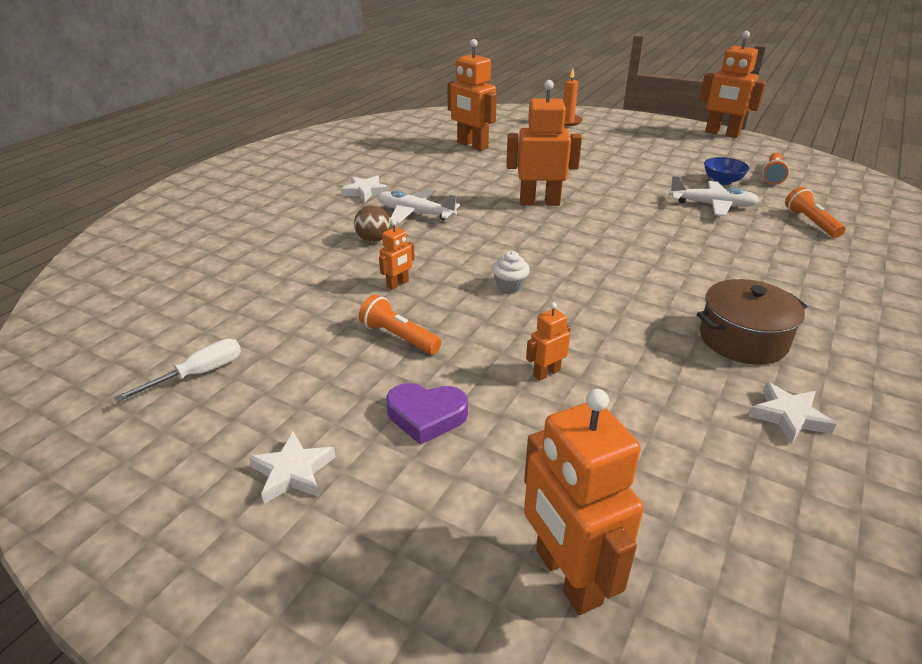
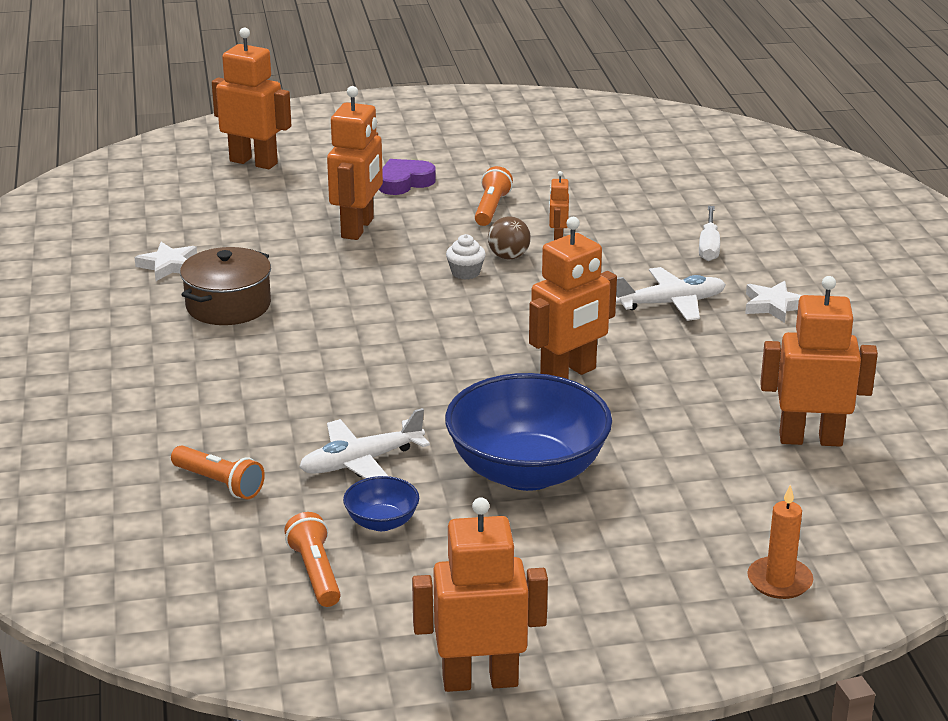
camera: 140 degrees right, 5 degrees down
(198, 374) = (577, 147): white screwdriver -> white screwdriver (709, 246)
(293, 472) = (439, 141): white star -> none
(373, 240) = (652, 262): brown ball -> brown ball (508, 256)
(399, 337) = (491, 208): orange flashlight -> orange flashlight turned 75 degrees counterclockwise
(546, 373) = (358, 228): orange robot -> orange robot, size x2.09
(623, 175) = (527, 471): none -> blue bowl

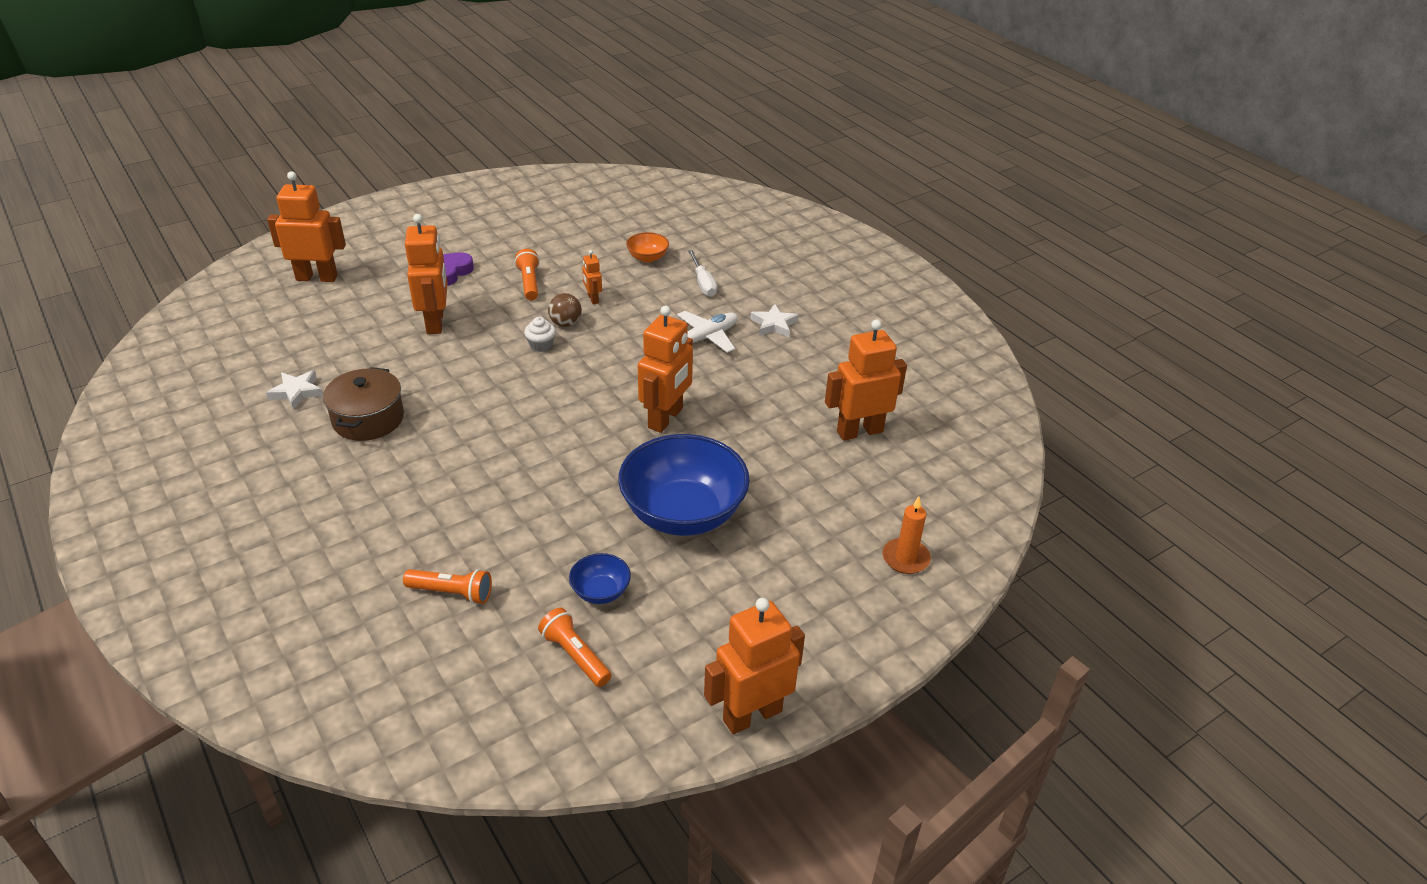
camera: 25 degrees left, 10 degrees up
(361, 462) = (555, 540): white plane -> none
(655, 207) = (647, 258): none -> orange bowl

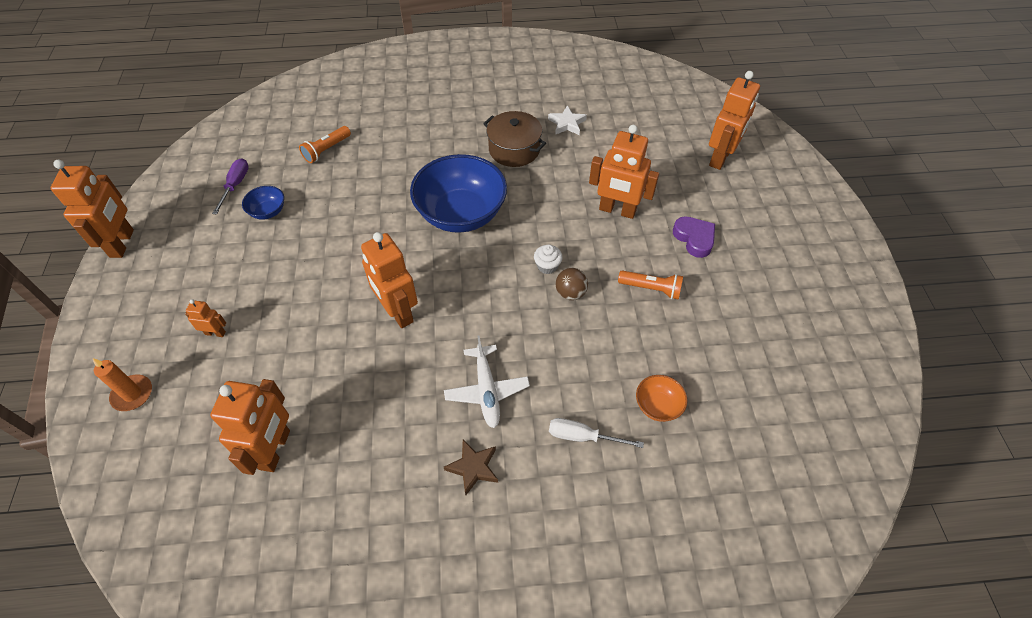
camera: 120 degrees right, 15 degrees up
(575, 655) = (235, 185): orange flashlight -> purple screwdriver
(592, 299) = (600, 327): orange robot -> orange robot (215, 333)
(683, 513) = (293, 279): blue bowl -> blue bowl (461, 214)
(774, 324) = (473, 468): white star -> brown star

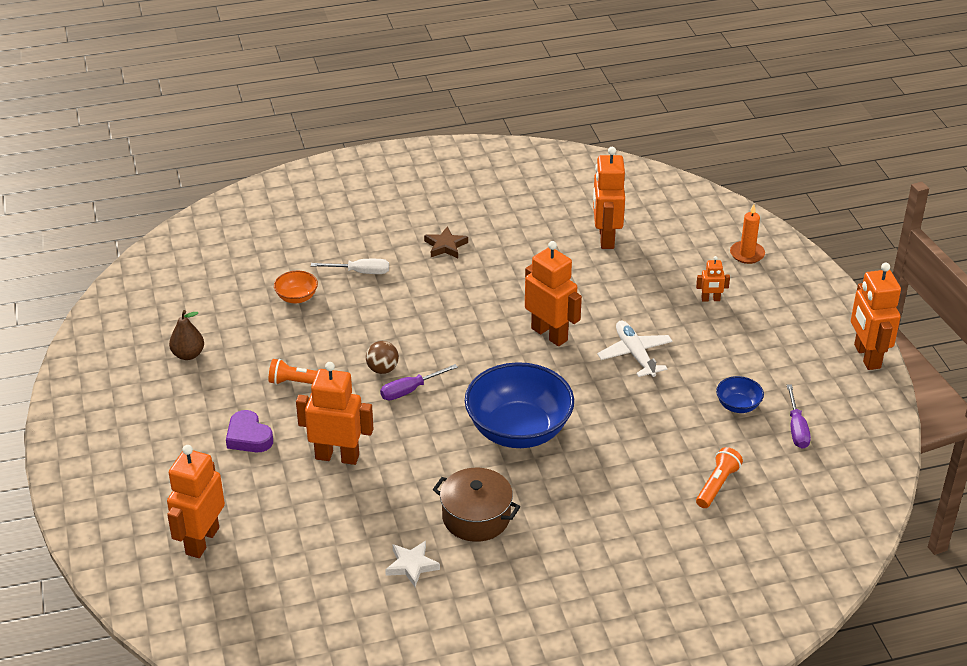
camera: 170 degrees right, 15 degrees down
(486, 390) = (447, 290): white plane -> white plane (635, 354)
(547, 266) = (410, 390): white cupcake -> purple screwdriver
(767, 340) = (188, 354): none -> brown pear

